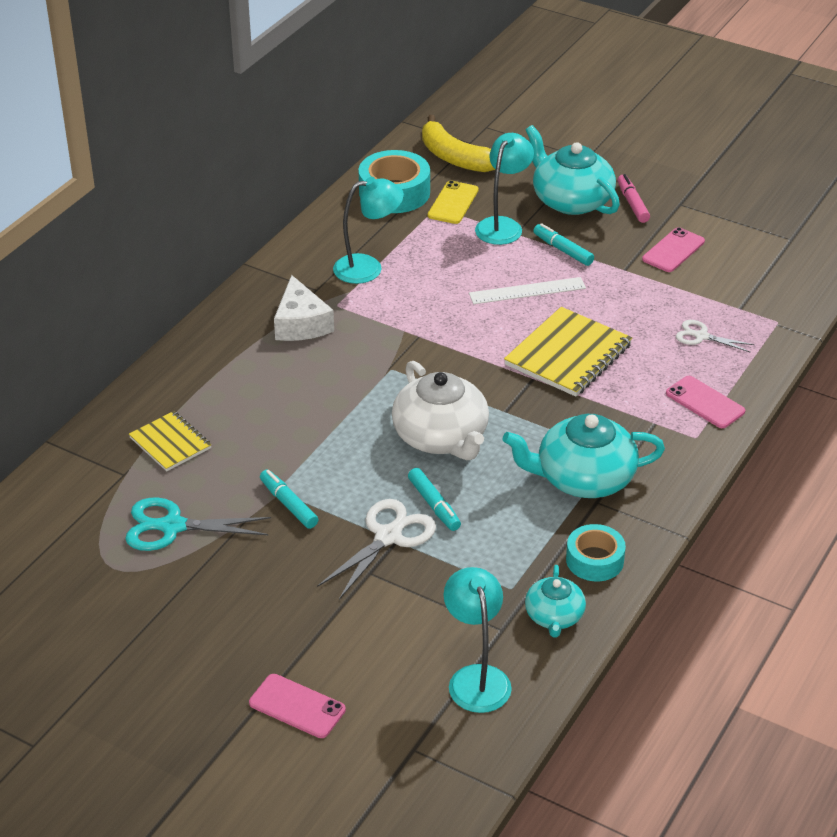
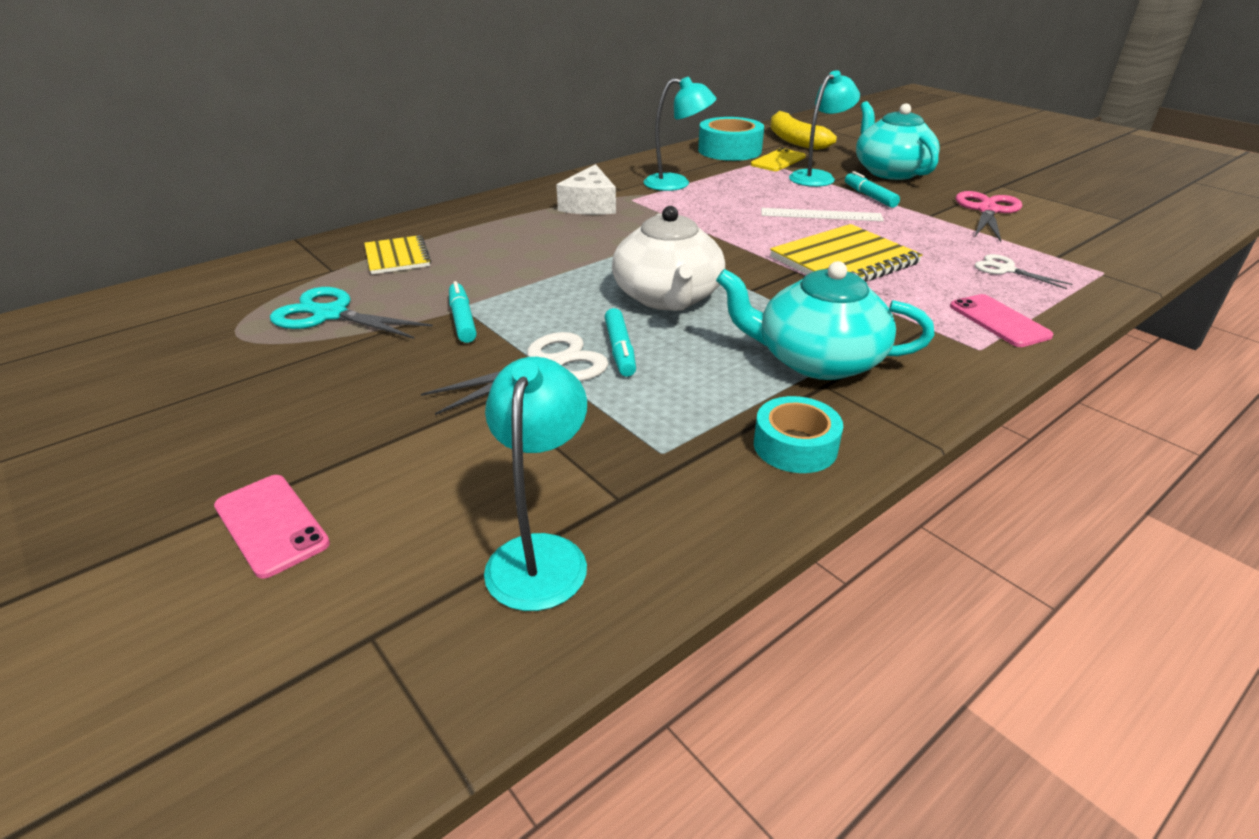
camera: 20 degrees right, 5 degrees down
(554, 616) = (704, 501): turquoise teapot -> none
(632, 203) = (951, 180): pink marker -> none
(673, 250) = (987, 210): pink phone -> pink scissors

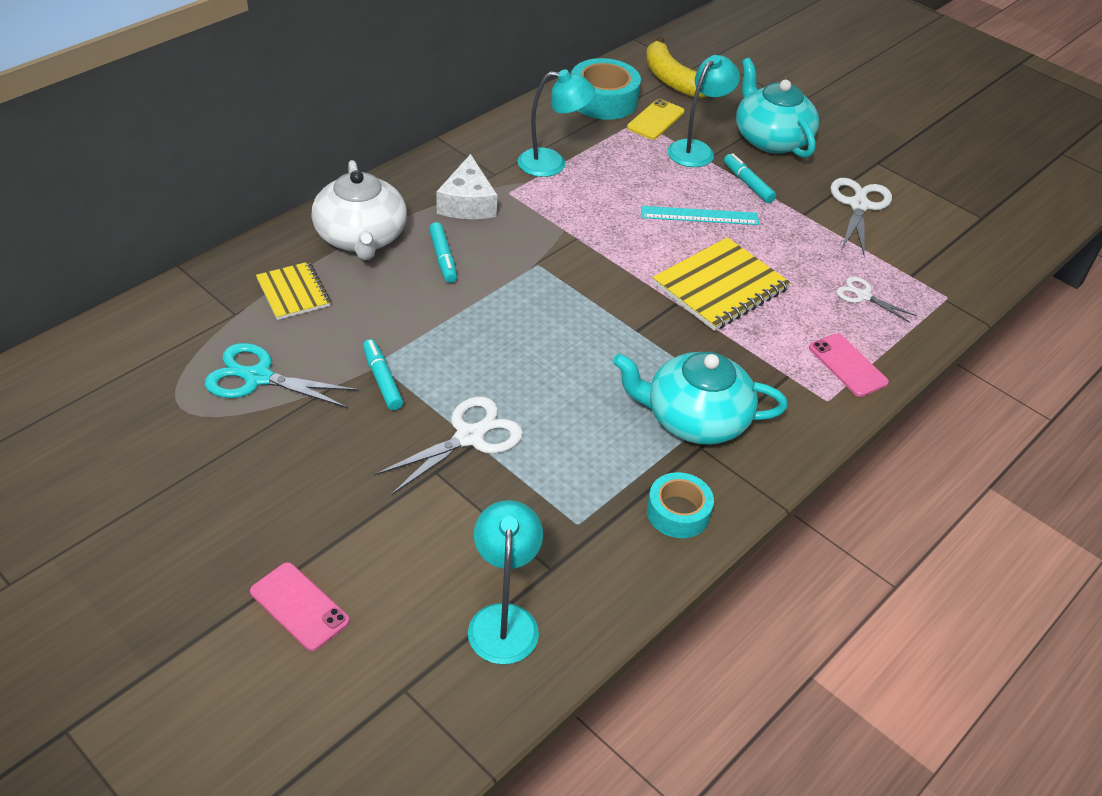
camera: 10 degrees left, 10 degrees up
(620, 350) = (529, 413): turquoise marker -> turquoise marker (443, 258)
(667, 297) = (562, 343): white teapot -> white teapot (361, 237)
(821, 215) = (699, 215): white ruler -> turquoise ruler
(987, 210) = (858, 205): pink scissors -> white scissors

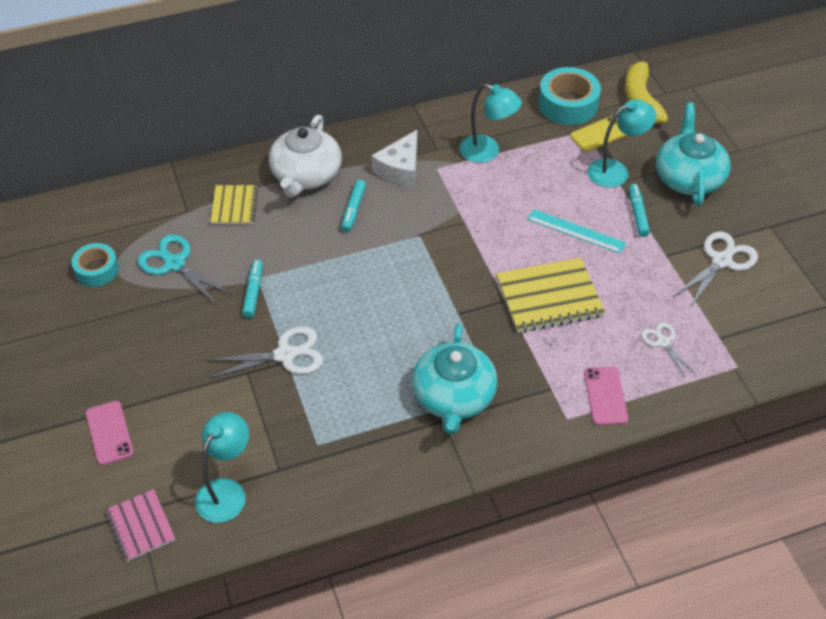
camera: 30 degrees right, 5 degrees up
(419, 706) = (140, 526): none -> pink notebook
(678, 512) = (392, 462): turquoise tape -> turquoise tape (97, 270)
(695, 419) = (453, 397): turquoise teapot -> turquoise teapot turned 120 degrees counterclockwise

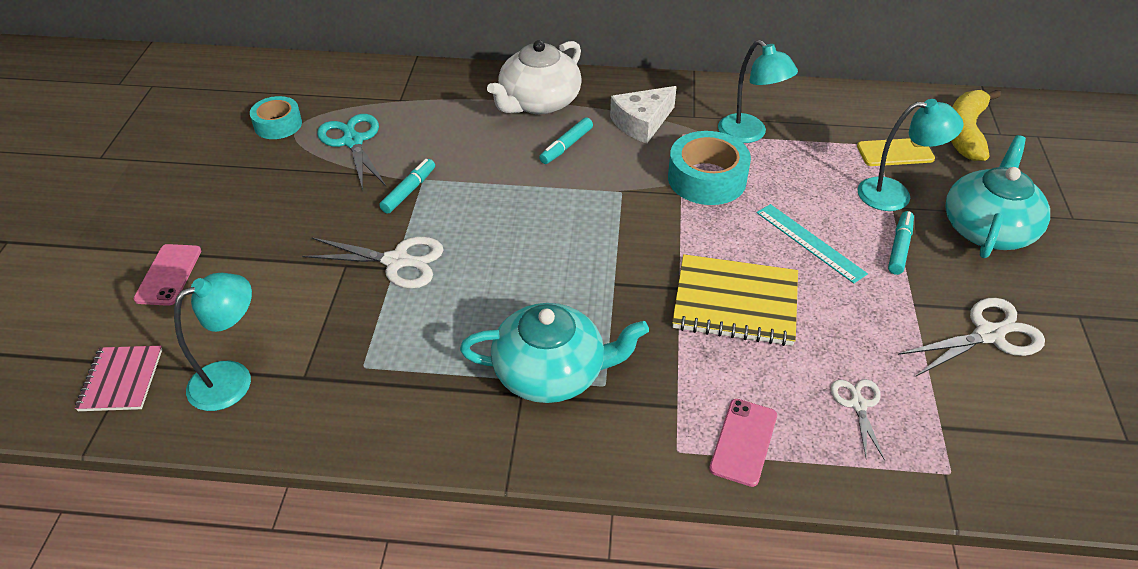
camera: 25 degrees right, 5 degrees down
(234, 206) = (448, 108): yellow notebook -> none
(453, 397) = (551, 372): turquoise teapot -> turquoise teapot turned 120 degrees counterclockwise
(568, 104) = (871, 114): turquoise tape -> turquoise tape (707, 179)

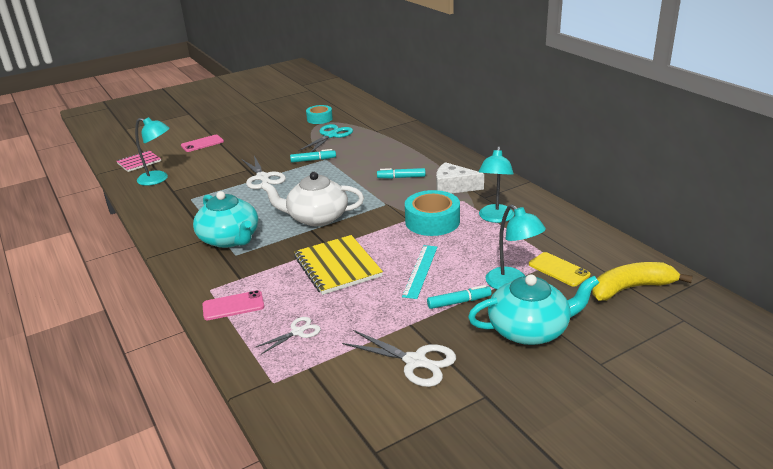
camera: 55 degrees right, 15 degrees down
(538, 102) = (427, 157): white teapot -> white teapot (316, 217)

